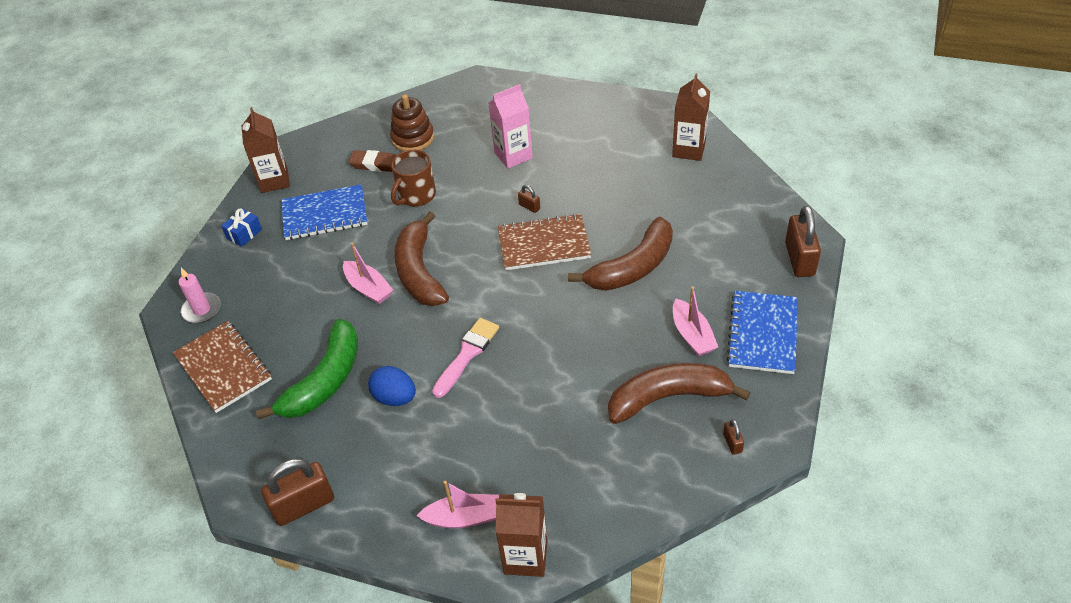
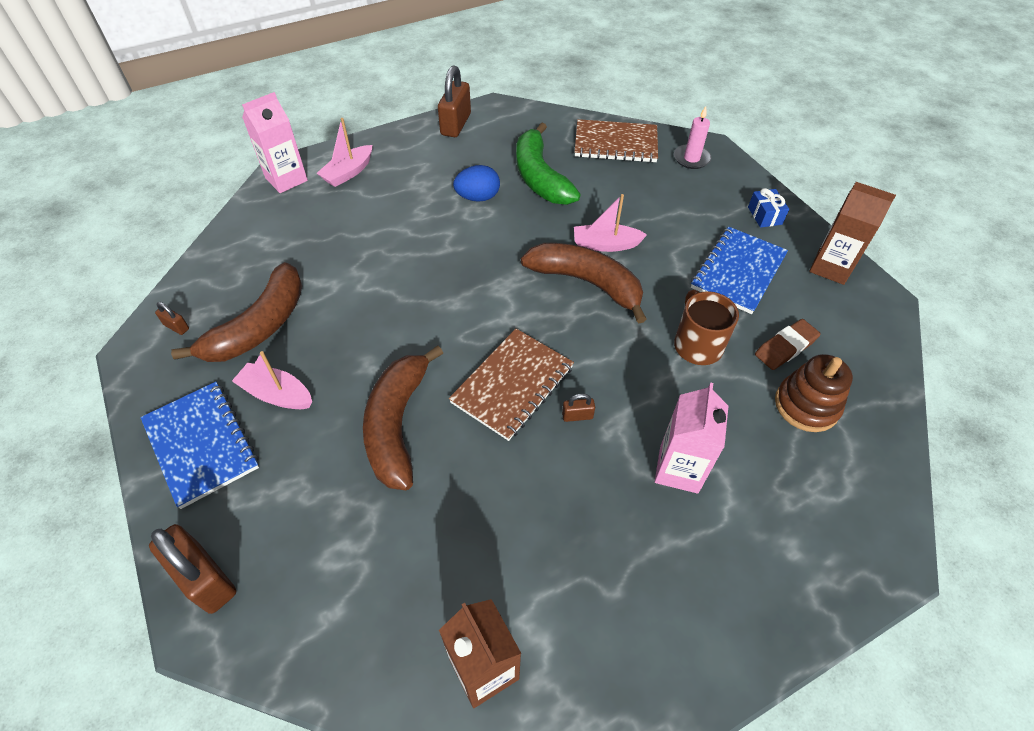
camera: 130 degrees right, 5 degrees up
(467, 354) = (462, 252): pink brush -> none
(525, 557) = (286, 179): brown carton -> pink carton

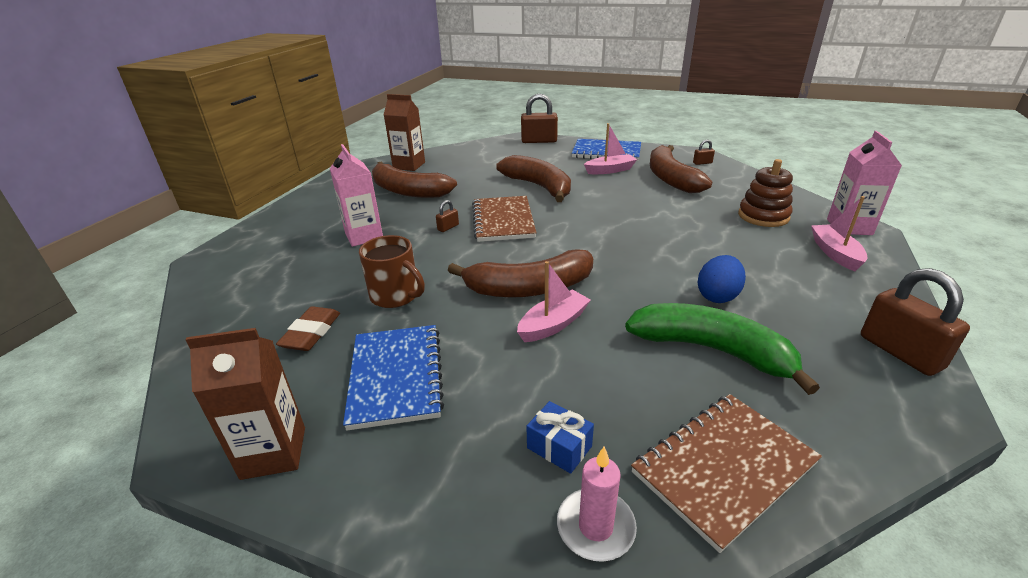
camera: 140 degrees right, 20 degrees down
(555, 554) = (408, 191): none -> brown banana
(764, 215) = (403, 483): blue gift -> blue gift (559, 447)
(806, 405) = (279, 303): brown stacking toy -> brown stacking toy (763, 216)

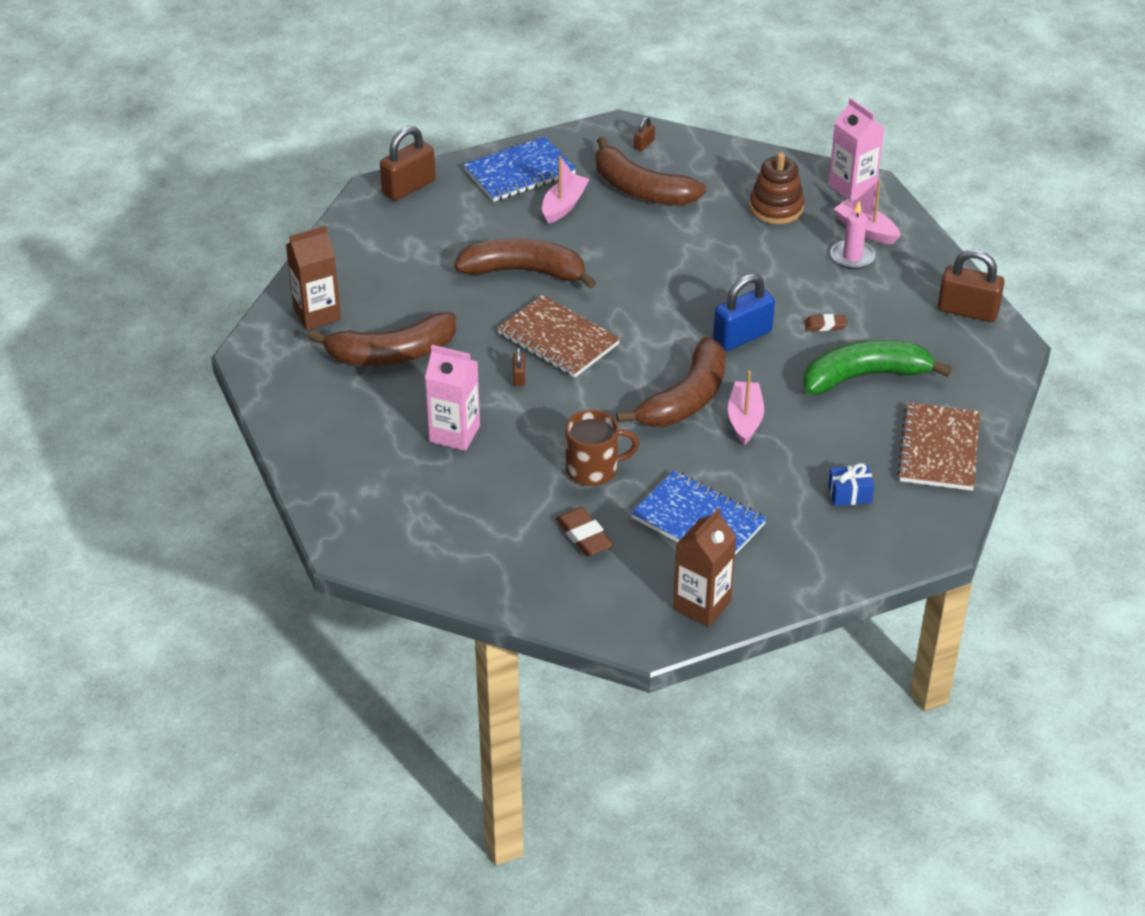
camera: 45 degrees left, 10 degrees up
(595, 527) = (911, 517): pink candle -> pink candle (852, 257)
(633, 272) = (742, 336): none -> blue padlock
(717, 296) = (825, 325): blue egg -> brown eraser

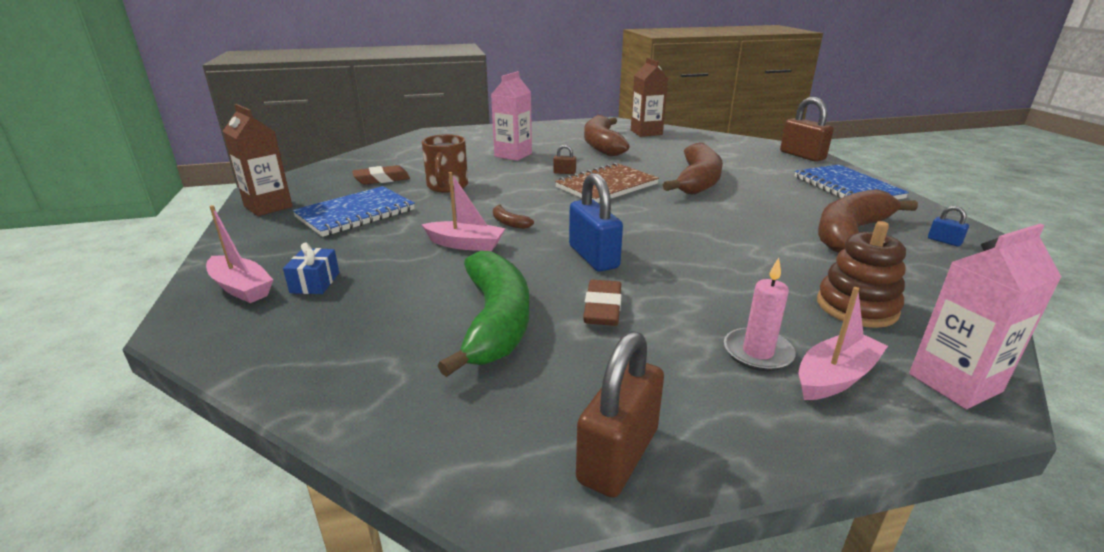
camera: 100 degrees right, 15 degrees down
(564, 205) = (802, 199): pink boat -> pink boat (241, 288)
(644, 144) = (944, 241): brown padlock -> blue padlock
(686, 399) = (509, 223): brown banana -> brown banana, size x0.40
(825, 325) = (603, 308): brown eraser -> brown eraser, size x1.55
(938, 449) = (326, 355): brown notebook -> none

